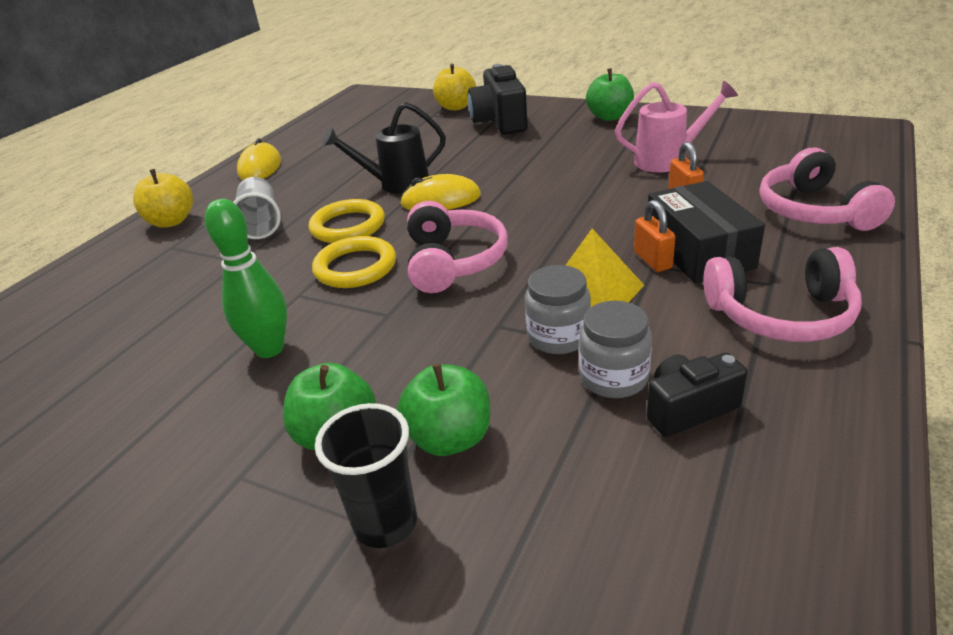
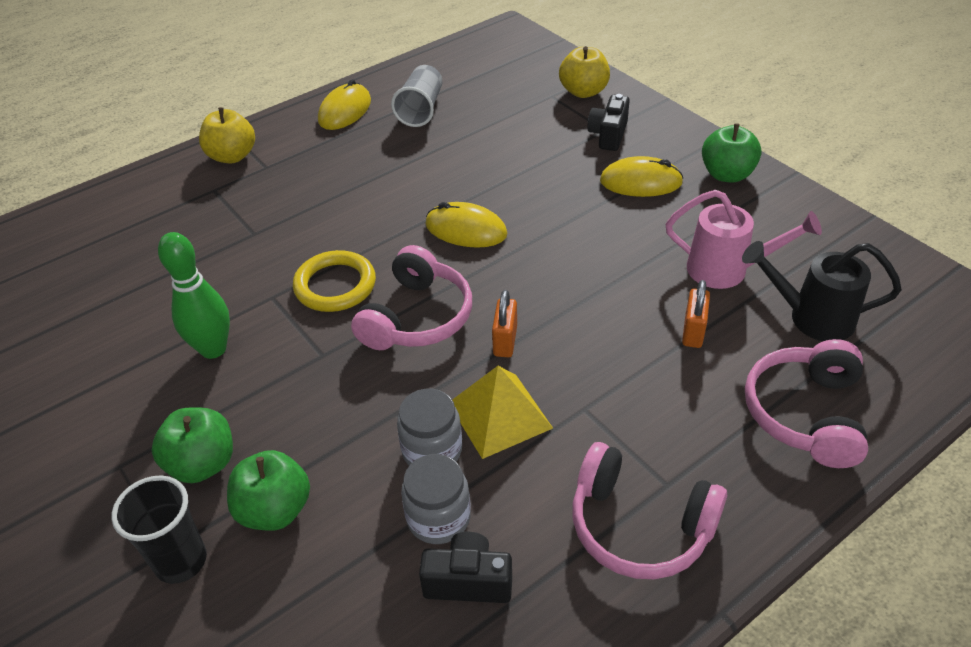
camera: 25 degrees right, 10 degrees up
(261, 223) = (298, 191): grey cup -> grey cup (421, 110)
(348, 226) = (364, 229): yellow ring -> none
(397, 184) = (444, 189): black watering can -> black watering can (812, 318)
(500, 122) = (608, 135): black camera -> black camera, size x0.61
(552, 137) = (641, 182): none -> yellow mouse
(652, 260) = (587, 402): orange padlock -> orange padlock (505, 341)
(699, 251) = (640, 411): black box -> none

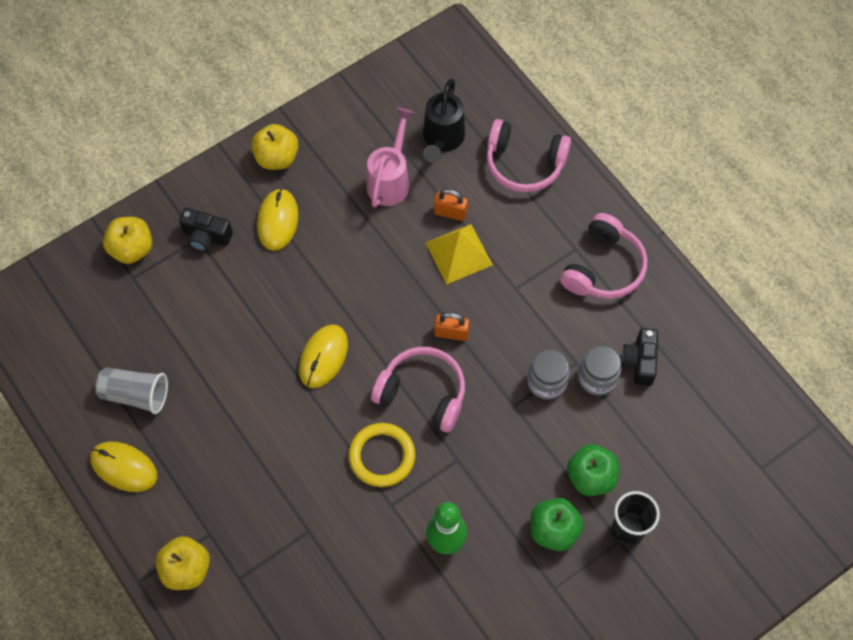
camera: 90 degrees left, 20 degrees up
(499, 415) = (518, 340): yellow pyramid -> yellow pyramid (458, 253)
(727, 174) = (277, 158): green apple -> yellow apple

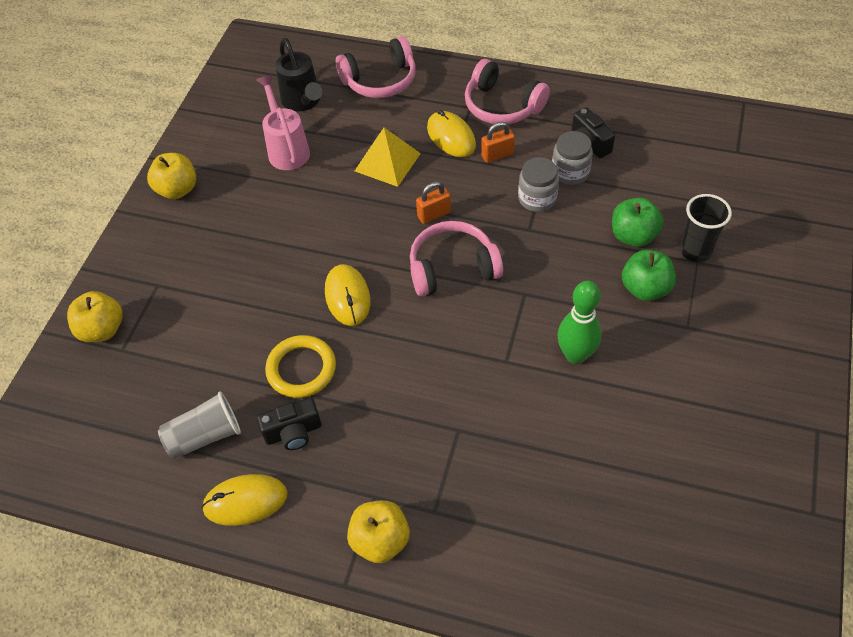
camera: 35 degrees left, 10 degrees down
(206, 236) = (164, 278): black camera -> black camera (293, 432)
(278, 221) = (218, 230): yellow mouse -> yellow mouse (451, 136)
(382, 456) = (464, 332): yellow ring -> yellow ring (301, 369)
(450, 213) = (355, 141): orange padlock -> orange padlock (497, 155)
(603, 267) = (502, 106): pink headphones -> pink headphones turned 135 degrees clockwise

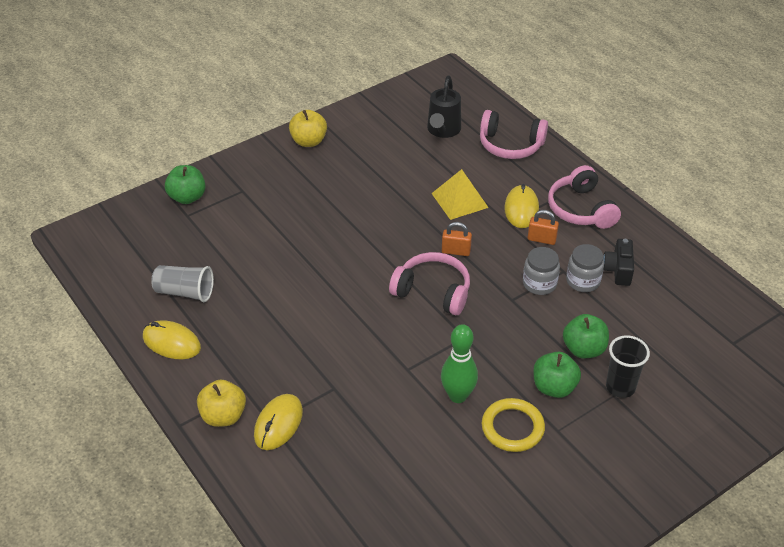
camera: 35 degrees right, 10 degrees down
(102, 329) = (187, 197): yellow apple -> green apple
(287, 149) = (401, 155): pink watering can -> none
(293, 432) = (235, 323): black camera -> none
(301, 369) = (276, 291): yellow ring -> yellow ring (512, 428)
(347, 296) = (347, 267): yellow mouse -> yellow mouse (278, 423)

